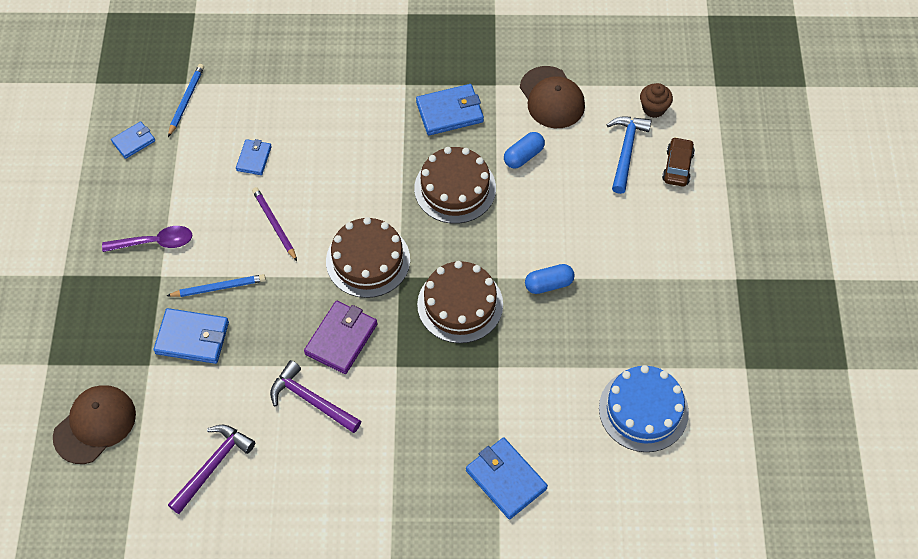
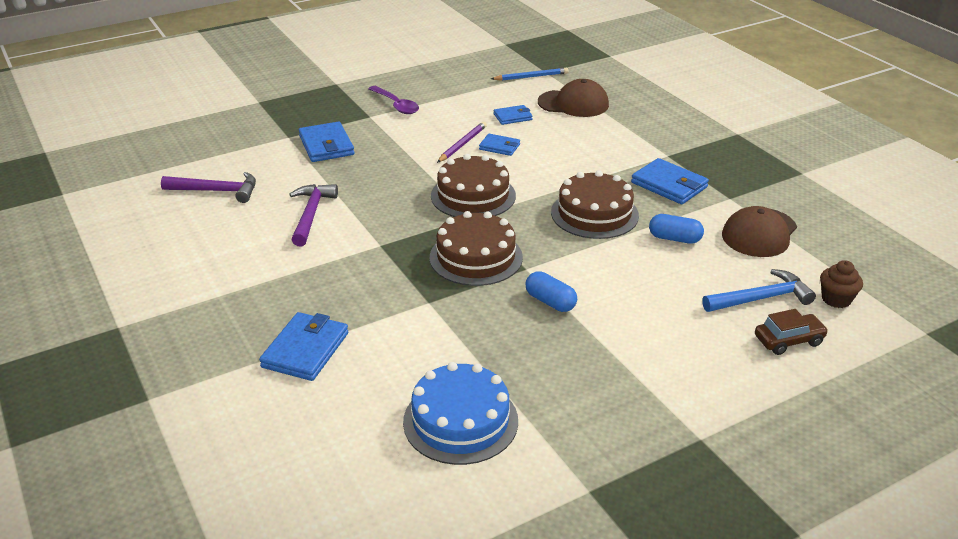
camera: 60 degrees right, 25 degrees down
(95, 425) = (220, 134): brown cap -> brown cap (573, 103)
(133, 141) = (473, 71): blue wallet -> blue wallet (499, 147)
(218, 287) = (381, 141): blue pencil -> none
(341, 339) = (383, 209): purple wallet -> none

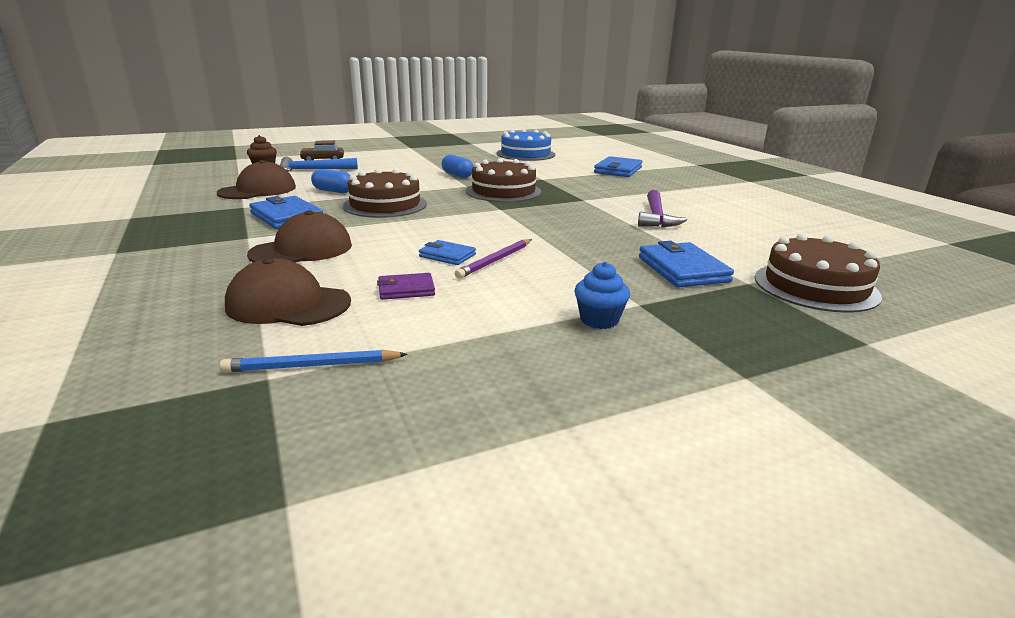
camera: 175 degrees left, 10 degrees down
(216, 191) = (775, 236): purple hammer -> none
(396, 105) = (599, 320): purple spoon -> blue cupcake
(473, 196) = (495, 220): brown cake -> brown cake (815, 286)
(512, 117) = (406, 289): blue wallet -> purple wallet
(610, 145) = (302, 250): none -> brown cap

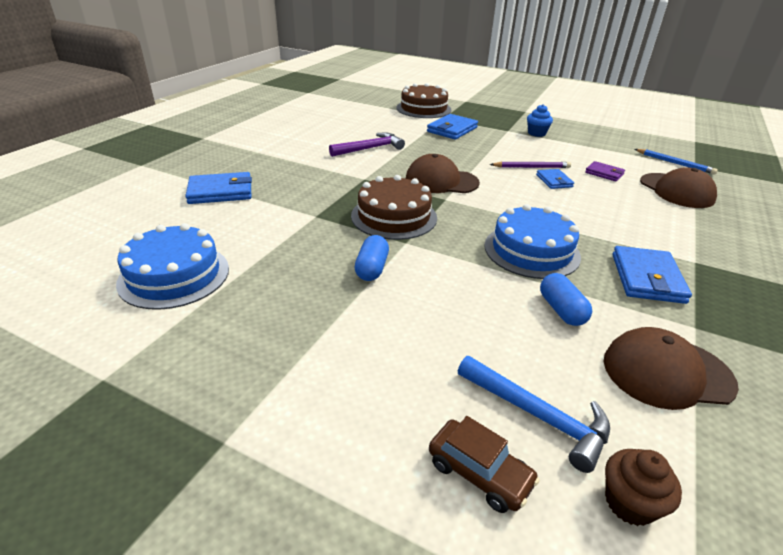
camera: 130 degrees left, 10 degrees up
(302, 250) = (651, 226): brown cap -> brown cap (441, 181)
(385, 205) = (531, 251): brown cake -> blue cake

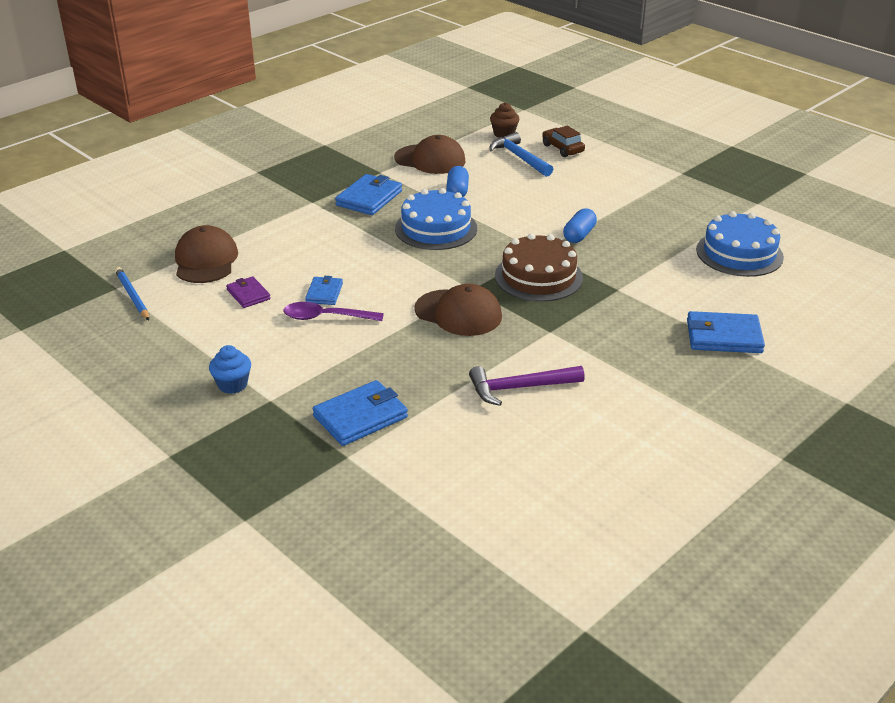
camera: 160 degrees left, 0 degrees up
(423, 109) = (359, 499): brown cake -> none
(531, 167) = (326, 317): purple pencil -> purple spoon

